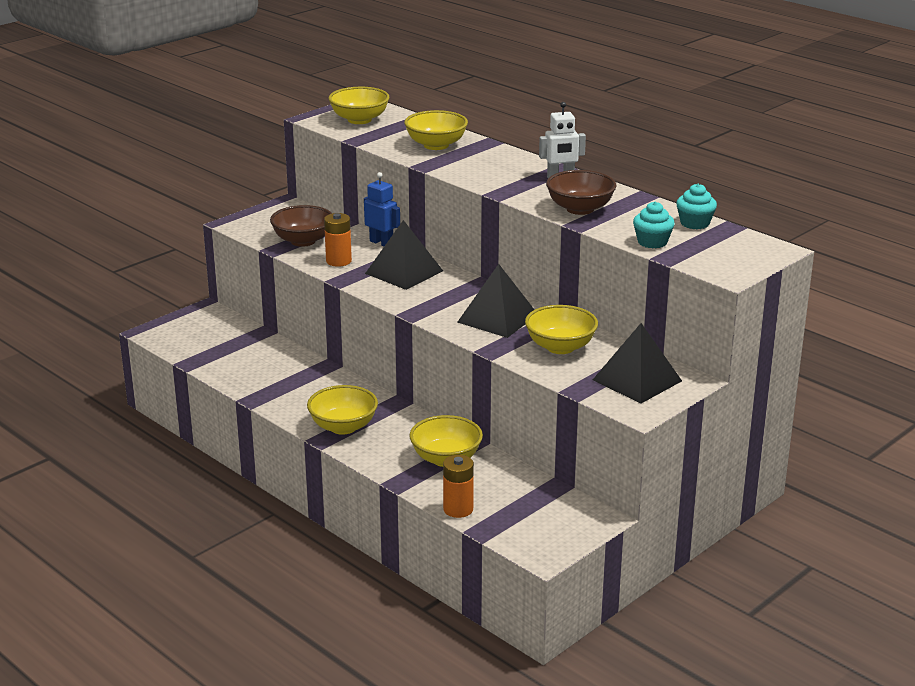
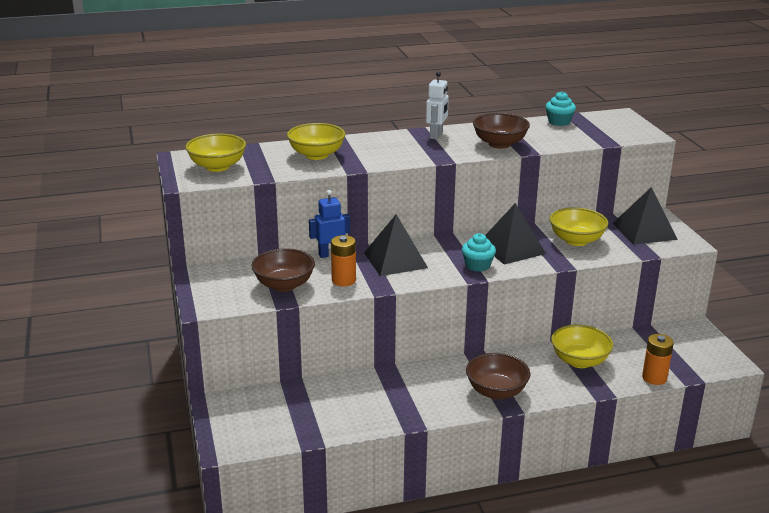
camera: 60 degrees left, 0 degrees up
(343, 427) = (496, 391): yellow bowl -> brown bowl
(652, 242) = (578, 140): turquoise cupcake -> turquoise cupcake (477, 265)

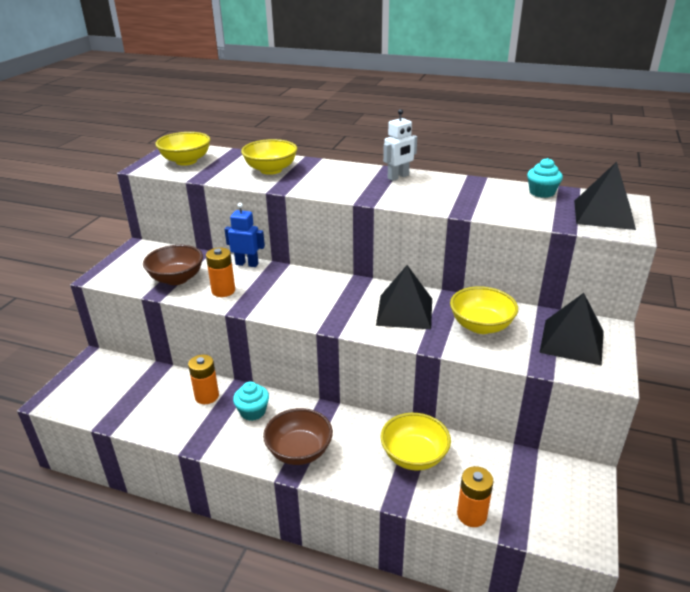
camera: 35 degrees right, 5 degrees up
(369, 387) = (207, 396): none -> orange battery
(395, 260) = (288, 287): black pyramid -> black pyramid (603, 214)
(477, 265) = (350, 318): turquoise cupcake -> turquoise cupcake (253, 411)
(499, 144) = (444, 199): brown bowl -> none

